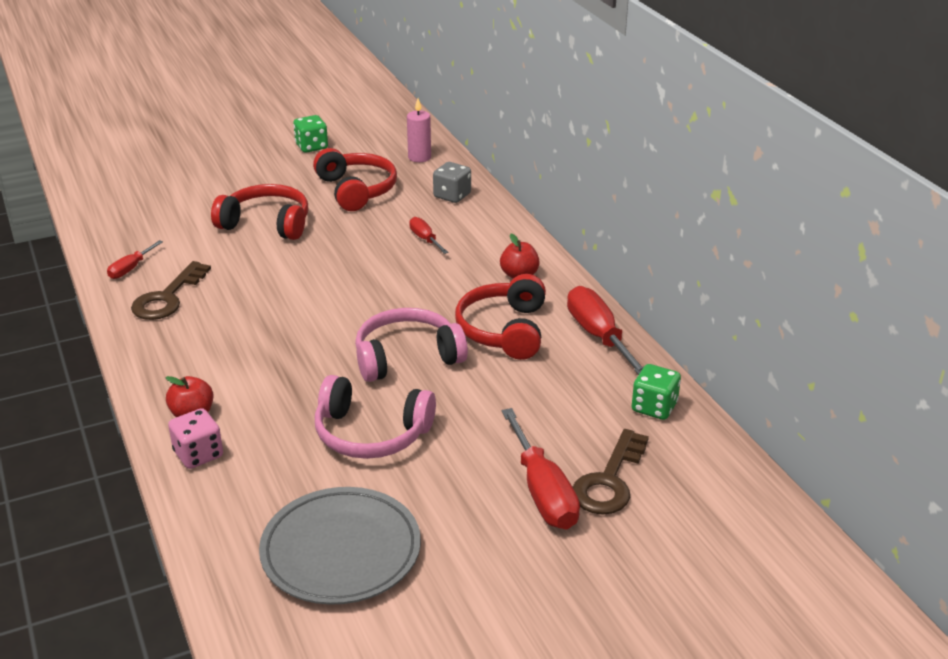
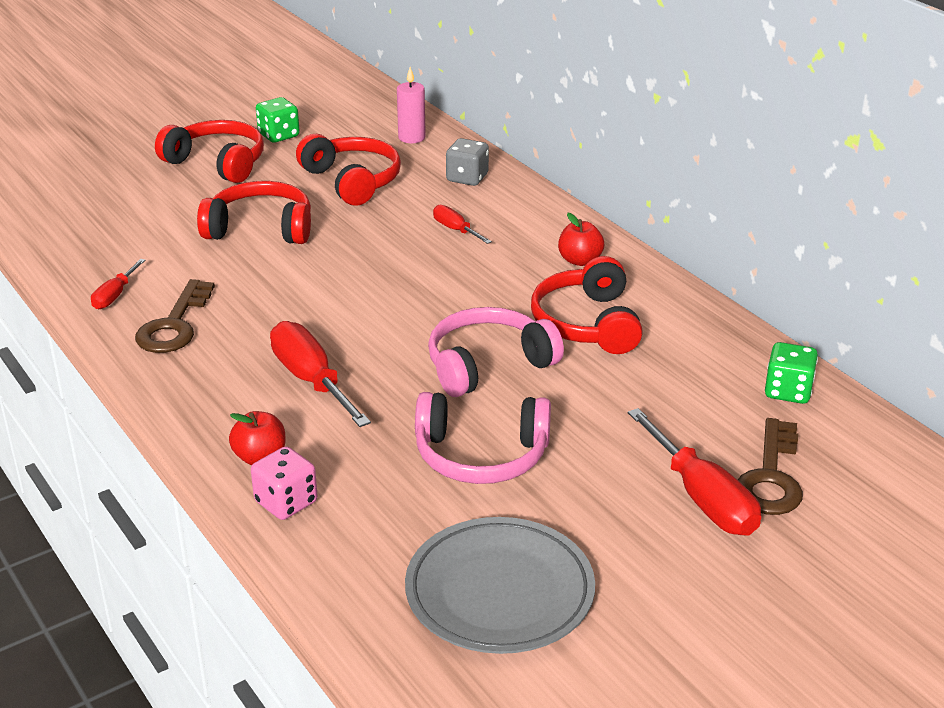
camera: 10 degrees left, 0 degrees up
(253, 166) = (217, 163): none -> red headphones
(598, 336) = (695, 319): red screwdriver -> red screwdriver (311, 380)

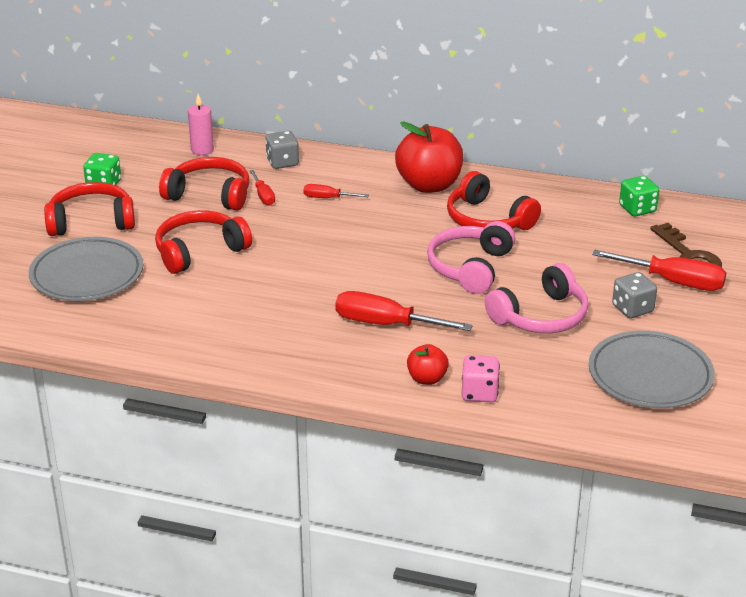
camera: 40 degrees left, 0 degrees up
(115, 295) = (173, 336): red screwdriver -> red screwdriver (263, 196)
(139, 207) = (87, 275): none -> grey plate
(174, 325) = (246, 335): brown key -> none
(580, 260) = (429, 185): red apple -> red apple, size x1.98
(601, 503) = (632, 309): none -> grey dice

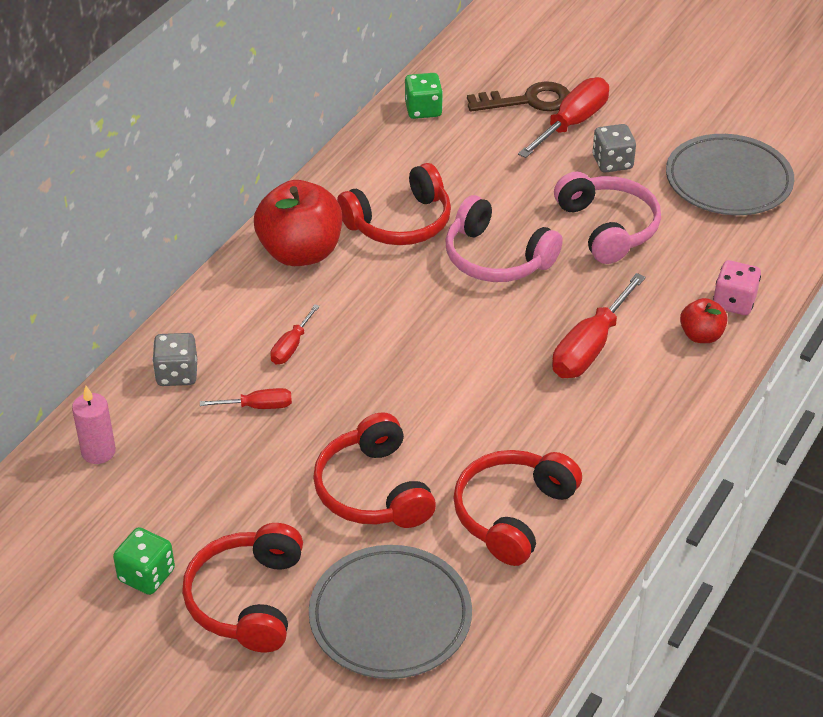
camera: 75 degrees left, 10 degrees up
(209, 195) = (230, 461): red headphones -> red headphones (513, 514)

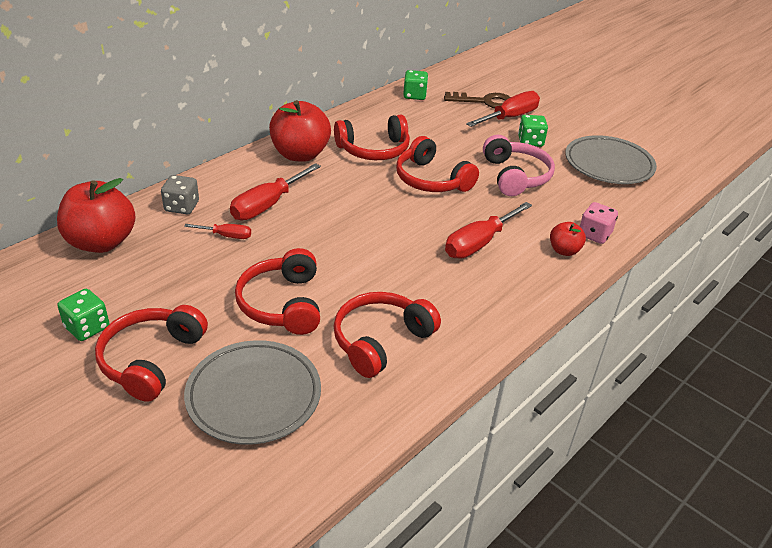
camera: 10 degrees right, 5 degrees down
(98, 452) = (101, 242): pink candle -> red apple
(291, 347) = (267, 205): red screwdriver -> red screwdriver, size x1.87
(497, 258) = (431, 180): pink headphones -> red headphones
(612, 162) = (530, 141): grey dice -> green dice

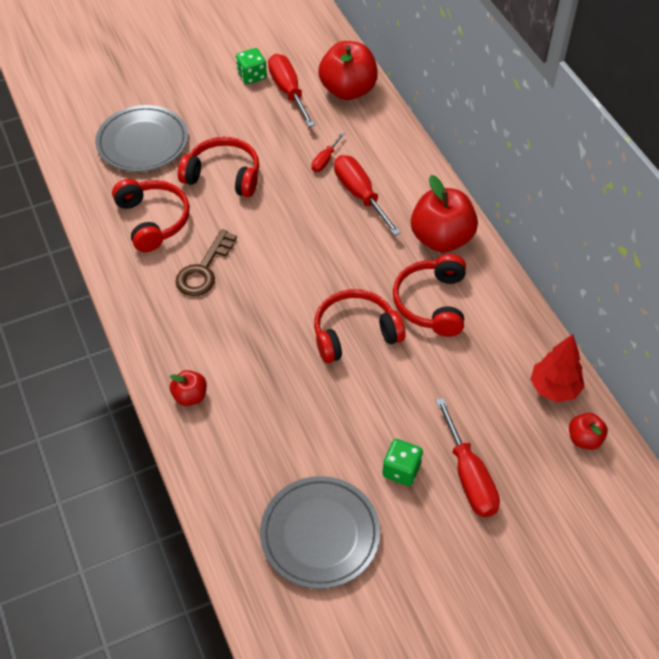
camera: 115 degrees right, 15 degrees up
(151, 360) = (203, 101): red headphones -> none
(182, 207) = (379, 140): grey dice -> none
(414, 95) = (554, 388): green dice -> red tree
(445, 83) = (584, 439): none -> red apple
(479, 243) = (234, 330): red screwdriver -> red screwdriver (288, 91)
(484, 102) = (519, 465): brown key -> brown key (203, 270)
(515, 176) = (333, 416): pink headphones -> none
(594, 234) = (200, 438): pink dice -> none

